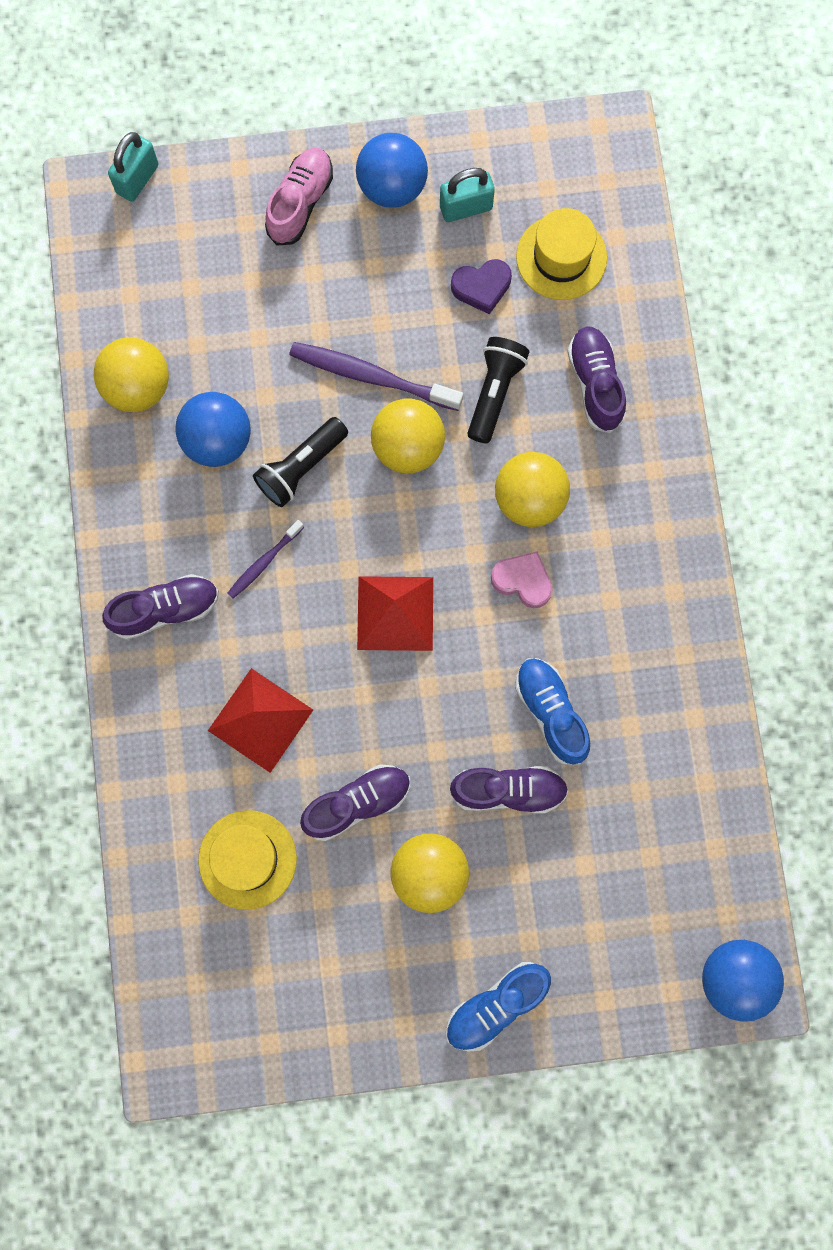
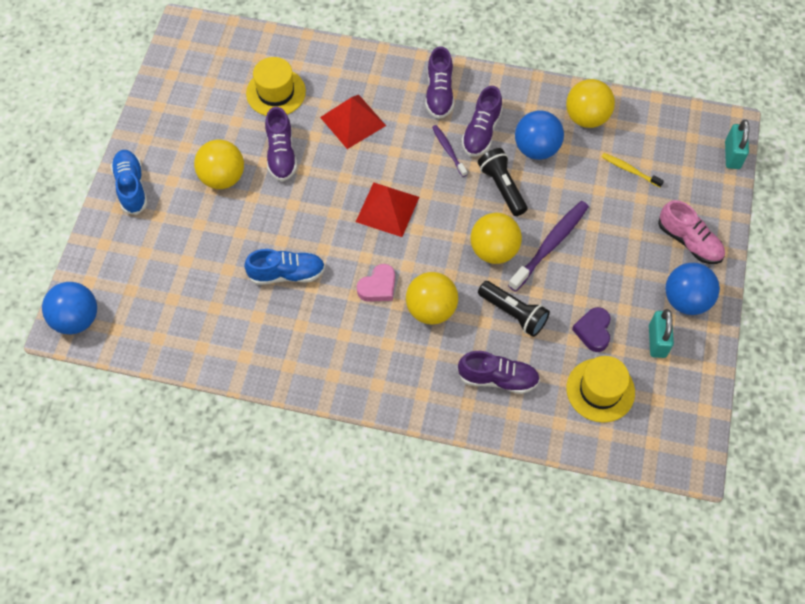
camera: 110 degrees right, 15 degrees down
(137, 179) = (732, 155): turquoise padlock -> turquoise padlock turned 45 degrees clockwise
(210, 306) = (629, 170): none -> yellow toothbrush
(508, 791) = (250, 234): purple shoe -> purple shoe (481, 132)

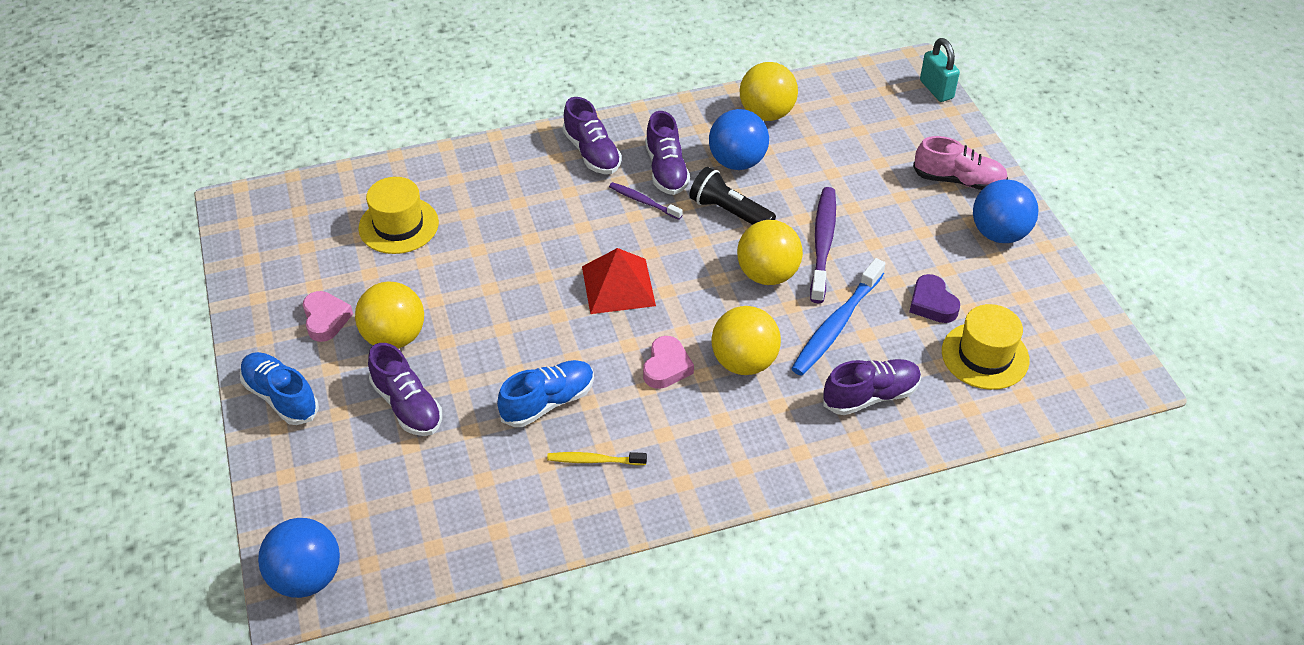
camera: 30 degrees left, 15 degrees down
(189, 143) = (326, 319): none -> pink heart
(281, 154) = (451, 284): purple shoe -> purple shoe (407, 406)
(352, 121) = (512, 217): red pyramid -> none
(513, 313) = (836, 325): black flashlight -> blue toothbrush
(629, 170) = (848, 142): yellow toothbrush -> yellow toothbrush (594, 460)
(657, 341) = (1002, 283): turquoise padlock -> none

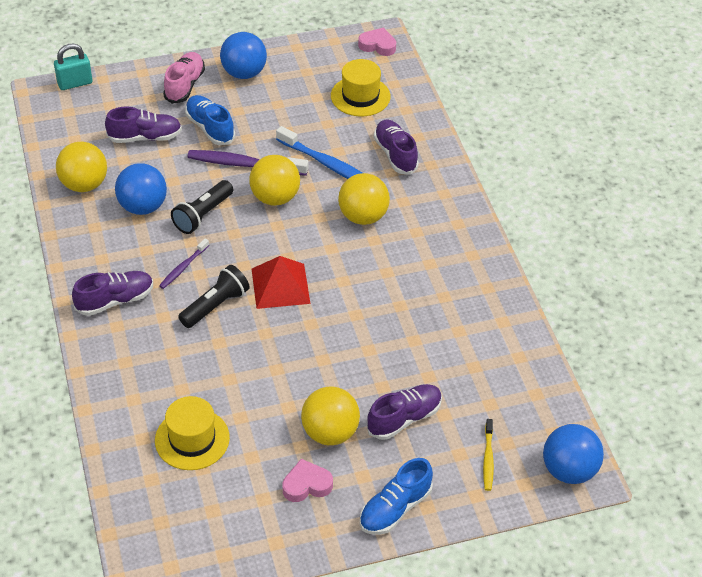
camera: 90 degrees left, 0 degrees up
(548, 402) = (401, 329): blue shoe -> blue shoe (210, 128)
(585, 231) = (215, 306): none -> black flashlight
(594, 460) = (455, 302): yellow toothbrush -> yellow toothbrush (488, 459)
(666, 170) = (146, 251): purple shoe -> purple shoe (145, 137)
(666, 367) = (367, 259): pink heart -> pink heart (377, 45)
(932, 304) = (311, 115): purple heart -> none

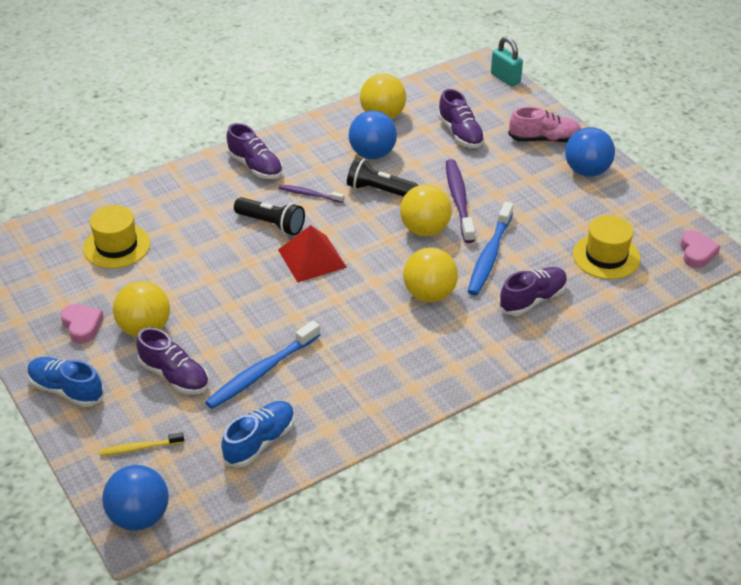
camera: 75 degrees right, 5 degrees down
(210, 128) = (496, 168): blue shoe -> blue shoe (260, 442)
(420, 353) = (261, 372): none -> blue toothbrush

